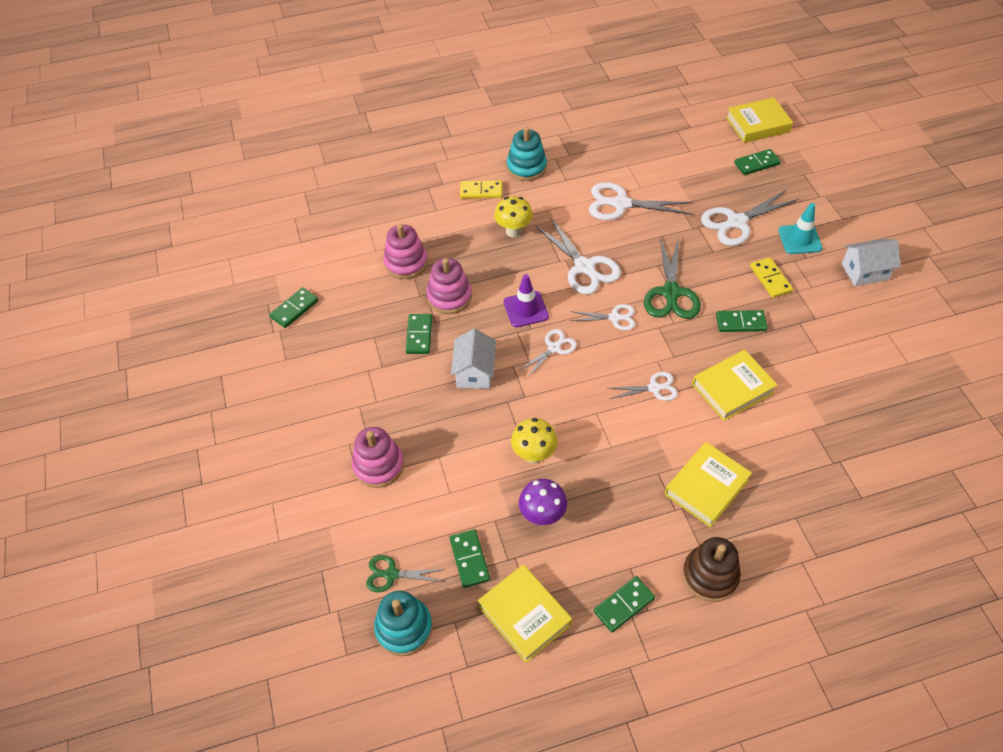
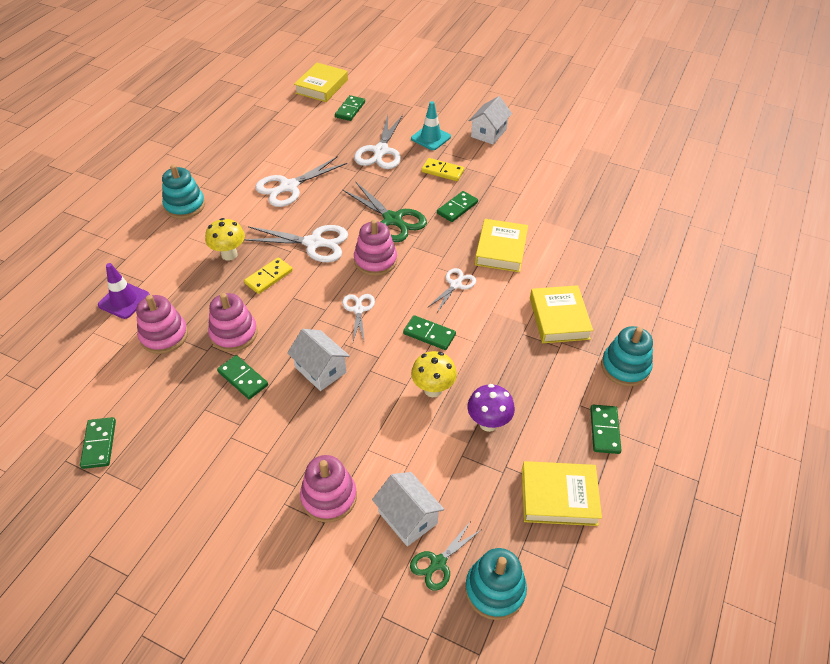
camera: 50 degrees left, 5 degrees down
(408, 527) = (408, 518): none -> white house
(469, 559) = (478, 497): green domino -> green domino (429, 334)
(481, 191) = (166, 244): yellow domino -> yellow domino (268, 277)
(526, 309) = (305, 300): purple traffic cone -> purple traffic cone (124, 300)
(614, 318) = (375, 261): white scissors -> pink stacking toy
(710, 575) = (625, 367): brown stacking toy -> turquoise stacking toy

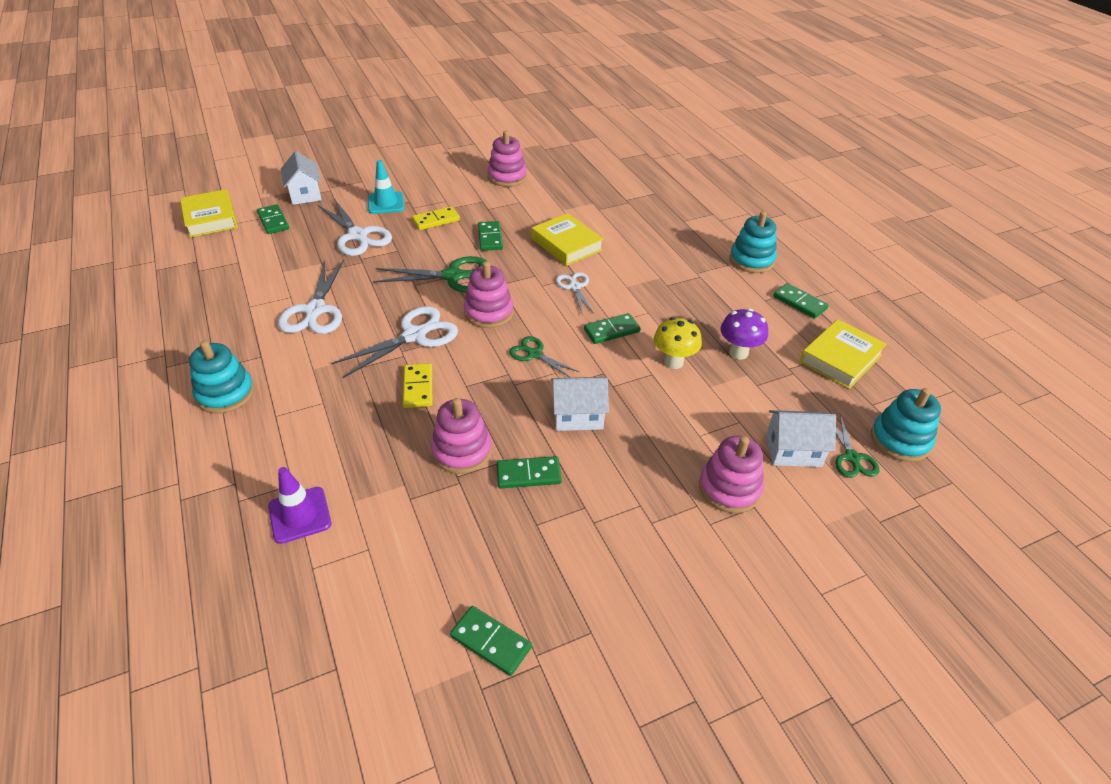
camera: 50 degrees left, 5 degrees down
(164, 336) = (397, 506): pink stacking toy -> pink stacking toy (507, 177)
(229, 254) = (348, 398): yellow mushroom -> none
(358, 310) = (534, 354): white scissors -> green scissors
(488, 133) = (428, 175): white house -> white house (305, 194)
(559, 318) = (672, 260): yellow book -> none

